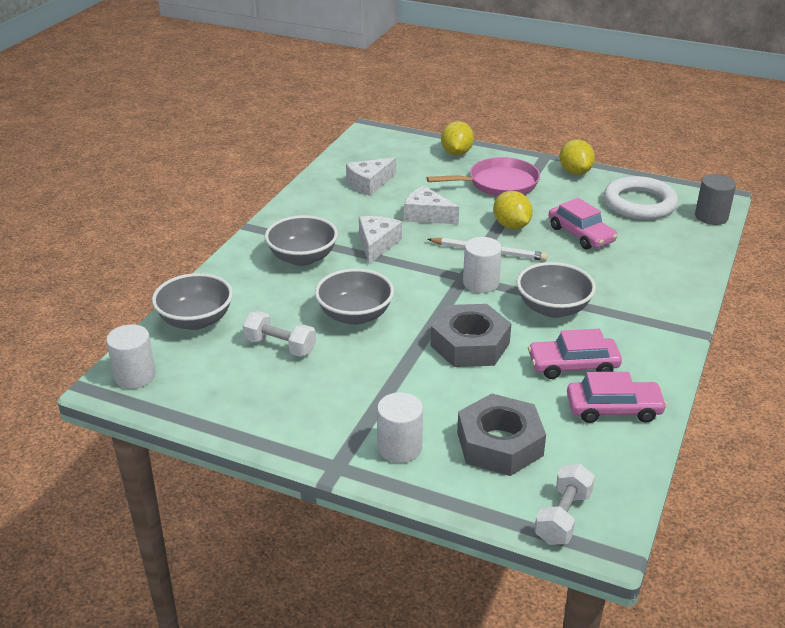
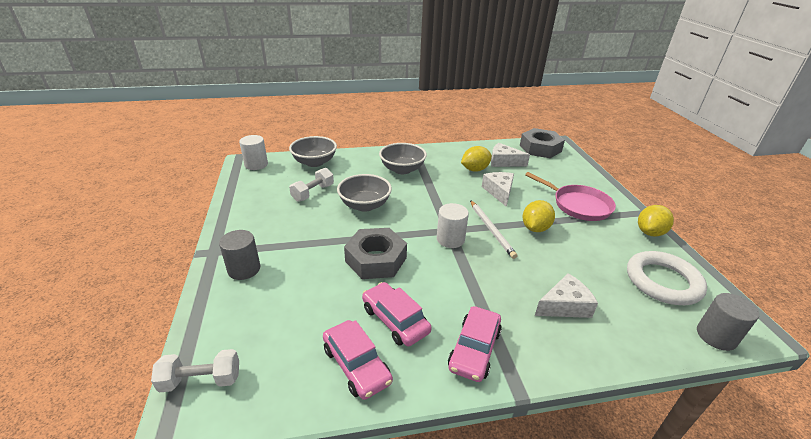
camera: 55 degrees right, 0 degrees up
(280, 346) = (313, 193): white dumbbell -> white dumbbell turned 45 degrees clockwise
(377, 244) = (444, 187): white cheese -> white cheese (564, 306)
(399, 447) = (244, 269): white cylinder -> grey cylinder
(456, 153) = (586, 177): yellow lemon -> yellow lemon (475, 169)
(499, 444) = (273, 313): grey nut -> grey nut (540, 148)
(553, 308) = (457, 283): grey bowl -> none
(581, 234) = (571, 264): pink car -> pink car (474, 349)

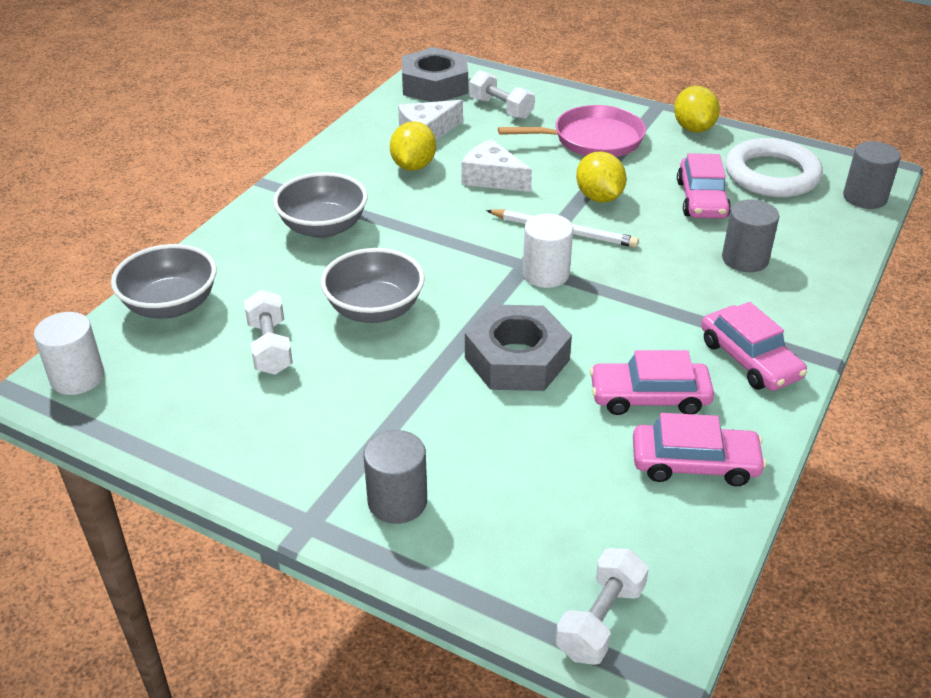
camera: 50 degrees left, 5 degrees up
(554, 171) = (501, 109): none -> white dumbbell
(564, 306) = (745, 259): white cheese -> grey cylinder
(592, 264) = (701, 199): none -> pink car

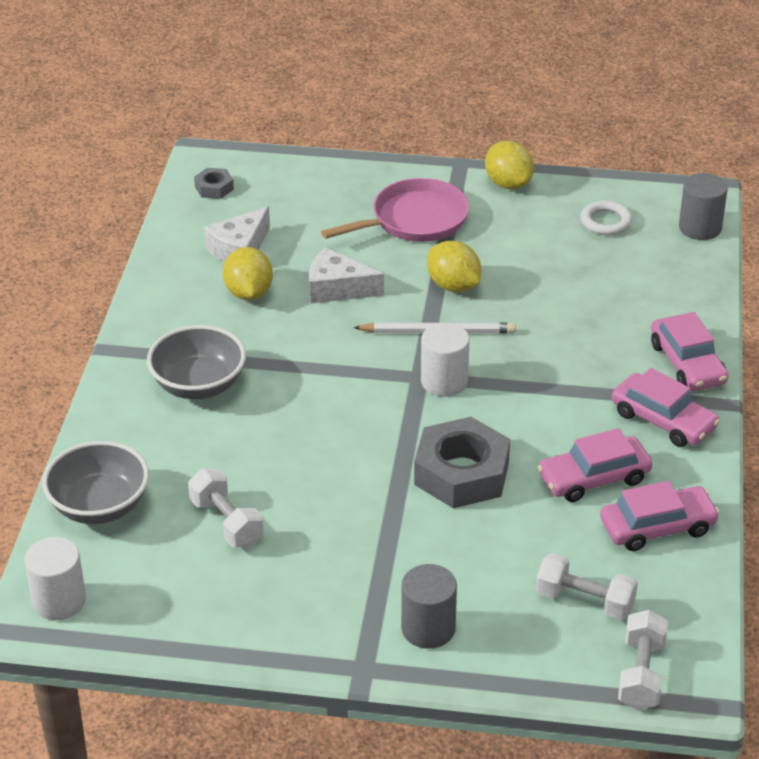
camera: 20 degrees left, 0 degrees up
(374, 309) = (303, 459): grey bowl -> none
(435, 85) = (214, 188): grey nut -> grey nut, size x0.47
(501, 109) = (301, 203): white dumbbell -> white dumbbell (585, 601)
(701, 199) = (552, 265): pink car -> pink car (687, 363)
(745, 259) = (618, 320): grey cylinder -> none
(772, 175) = (605, 222): white ring -> white ring, size x0.53

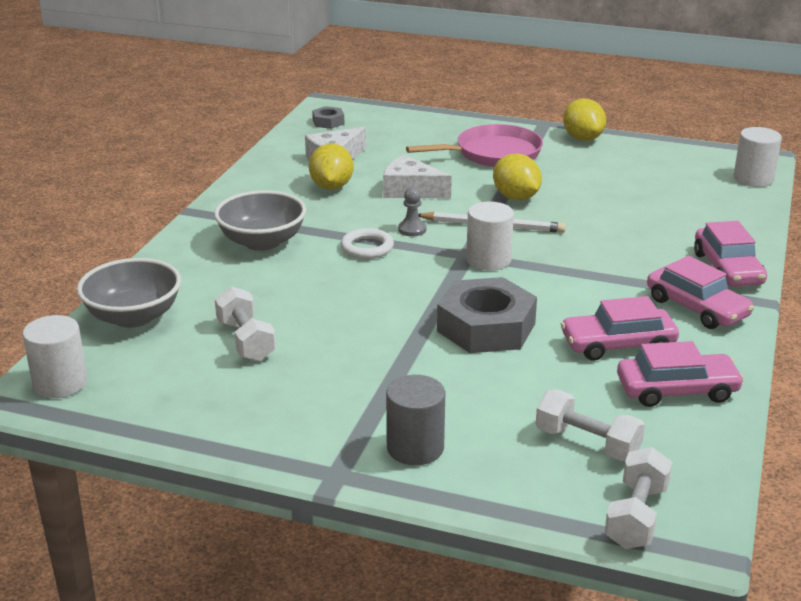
camera: 10 degrees right, 10 degrees down
(354, 347) = (412, 229): none -> grey pawn
(605, 222) = (665, 168): white ring -> white ring (367, 248)
(700, 228) = (753, 179): grey cylinder -> white cylinder

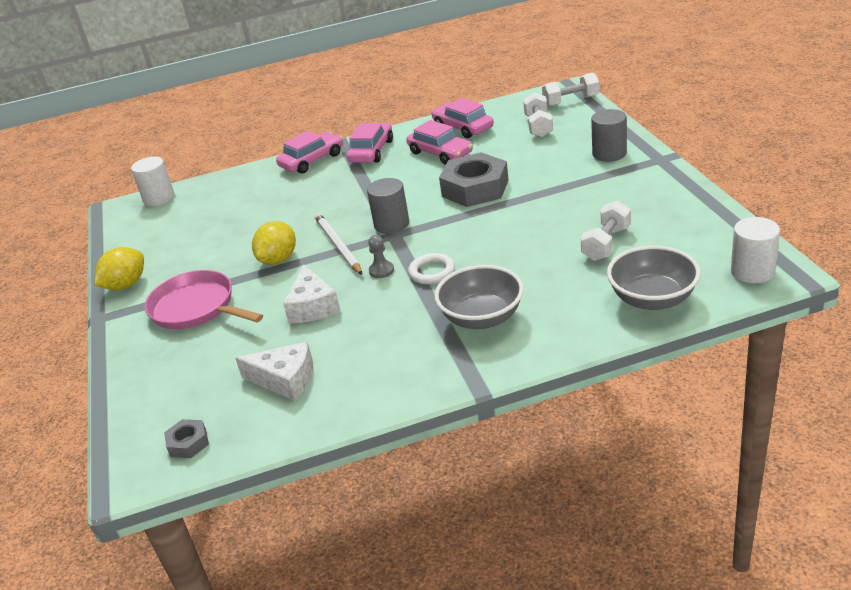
camera: 120 degrees left, 5 degrees up
(331, 187) = (346, 346): yellow lemon -> none
(488, 260) = (391, 224): white cylinder -> grey cylinder

